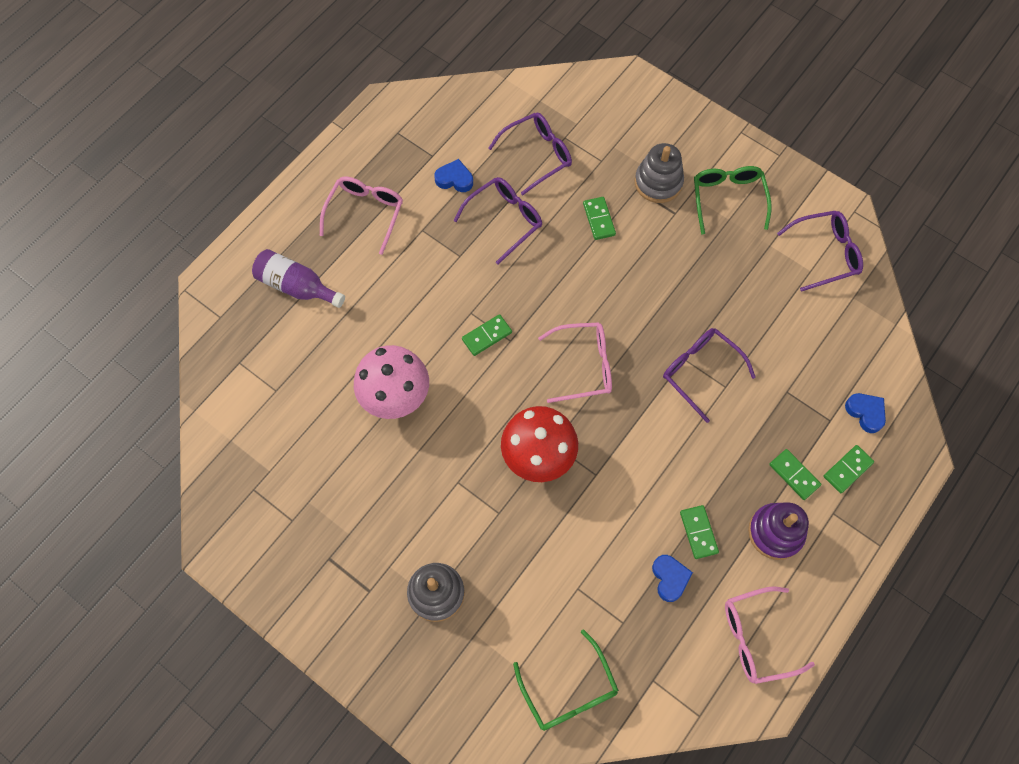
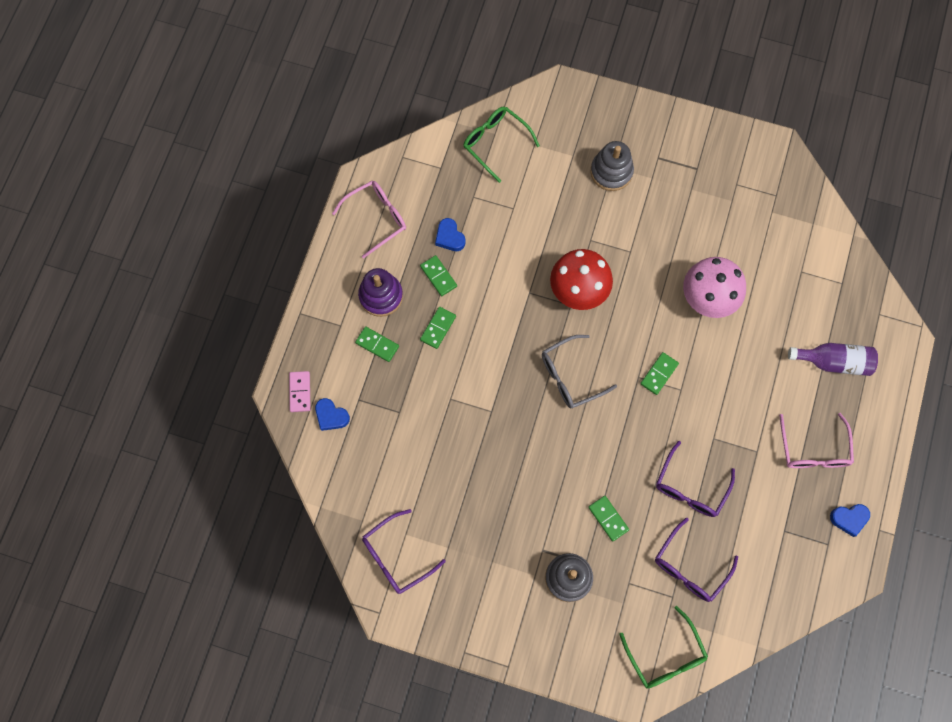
camera: 160 degrees right, 5 degrees up
(454, 179) = (753, 513): blue heart -> blue heart (849, 519)
(583, 366) = (571, 376): pink glasses -> grey glasses
(700, 372) = (474, 404): purple glasses -> none
(728, 199) = (499, 583): green glasses -> green glasses (665, 655)
(847, 470) = (336, 363): green domino -> green domino (438, 328)
(897, 451) = (300, 392): none -> pink domino

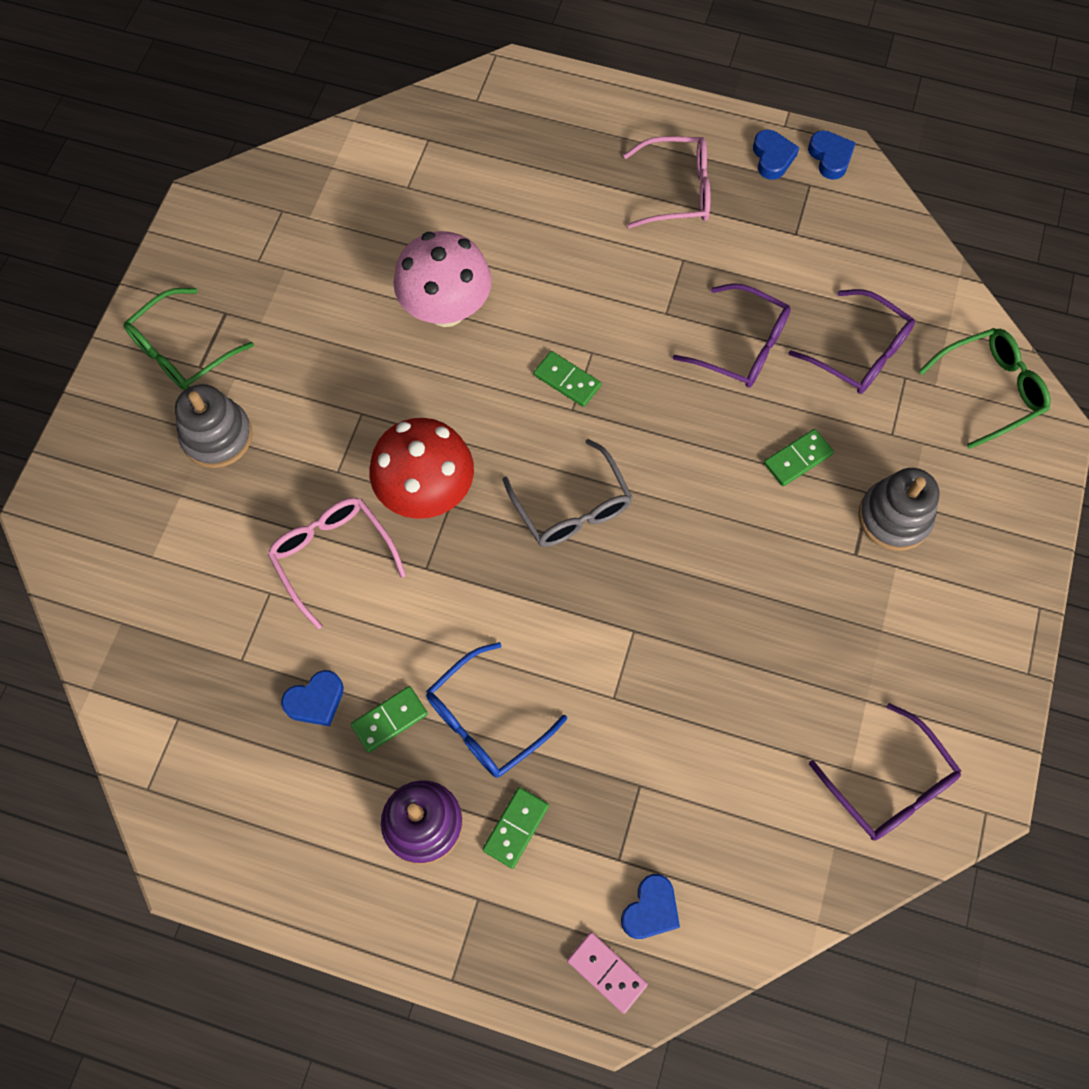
camera: 90 degrees left, 5 degrees down
(300, 392) = (606, 972): pink domino -> pink domino turned 45 degrees clockwise
(376, 218) = (269, 836): pink glasses -> pink glasses (333, 557)
(438, 328) = (486, 720): green domino -> blue glasses
(496, 143) = (140, 621): green glasses -> green glasses (183, 351)
(833, 362) = (547, 158): purple bottle -> none
(853, 561) = (830, 157): none -> blue heart

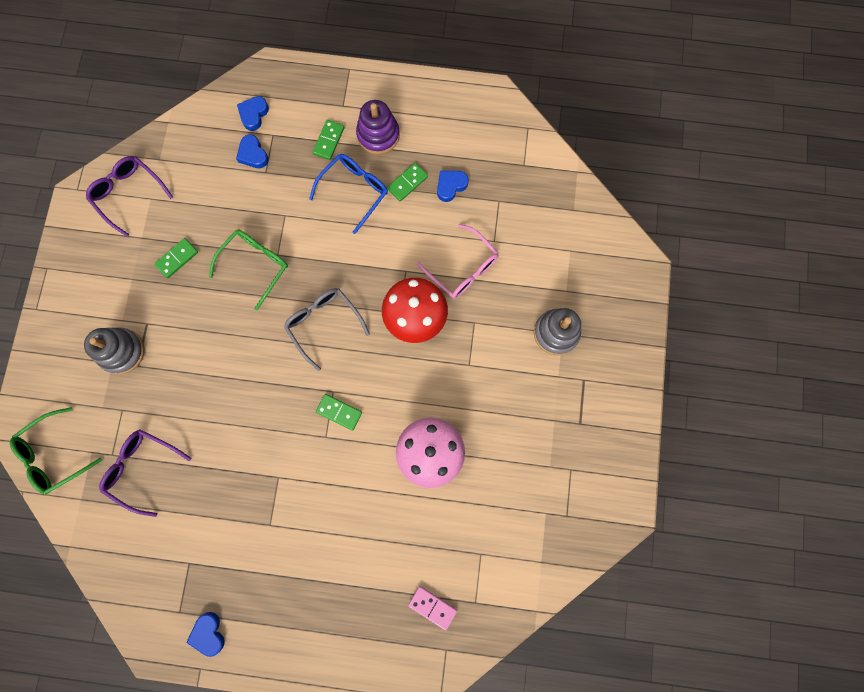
camera: 170 degrees right, 10 degrees up
(183, 351) = (598, 389): green glasses -> green glasses (255, 266)
(606, 972) = (273, 84): pink domino -> pink domino (432, 607)
(676, 191) = (279, 586): pink glasses -> none
(741, 346) = (224, 459): purple glasses -> none
(798, 459) = (183, 381): green domino -> green domino (177, 258)
(830, 157) = (163, 642): blue heart -> blue heart (253, 154)

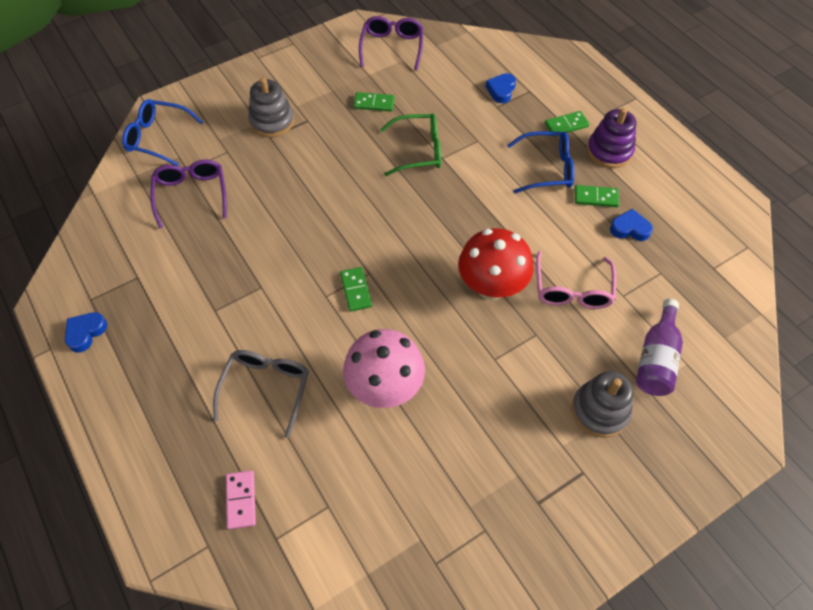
camera: 50 degrees right, 20 degrees down
(55, 454) = (158, 138): green glasses -> blue glasses
(253, 114) = (531, 70): blue heart -> none
(324, 324) = (418, 227): grey glasses -> grey glasses (266, 389)
(552, 265) = (656, 359): none -> purple bottle

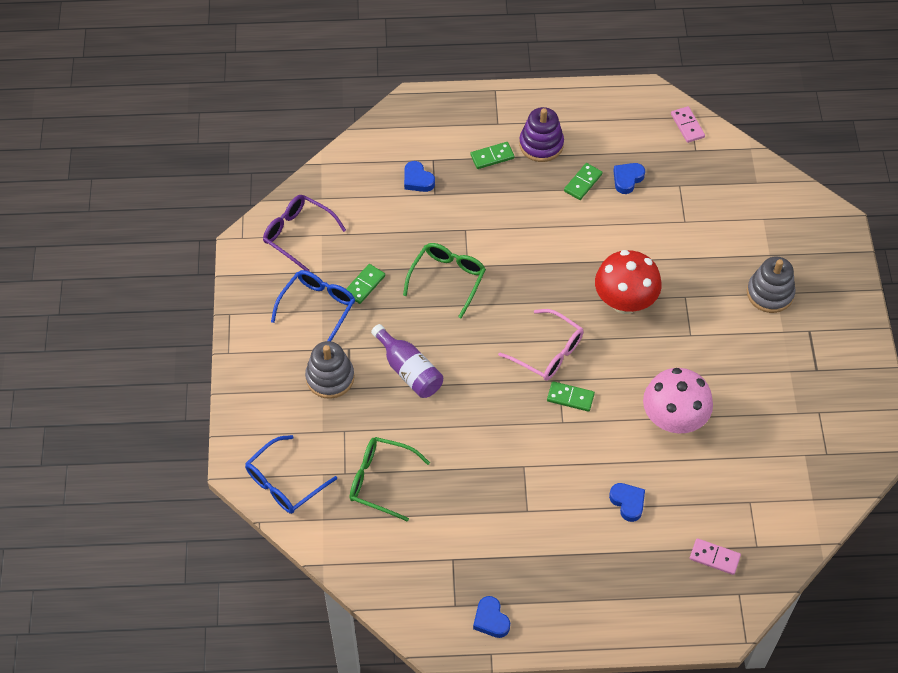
camera: 60 degrees left, 0 degrees up
(191, 195) = (381, 481): purple glasses -> green glasses
(266, 389) = (628, 502): grey glasses -> blue heart
(546, 169) = (530, 198): blue glasses -> blue glasses (317, 308)
(566, 125) = (492, 157): green domino -> green domino turned 60 degrees clockwise
(572, 289) = (659, 250): pink glasses -> pink glasses (547, 352)
(656, 359) = (749, 234): purple bottle -> purple bottle (409, 370)
(735, 249) = (687, 126): none -> pink domino

